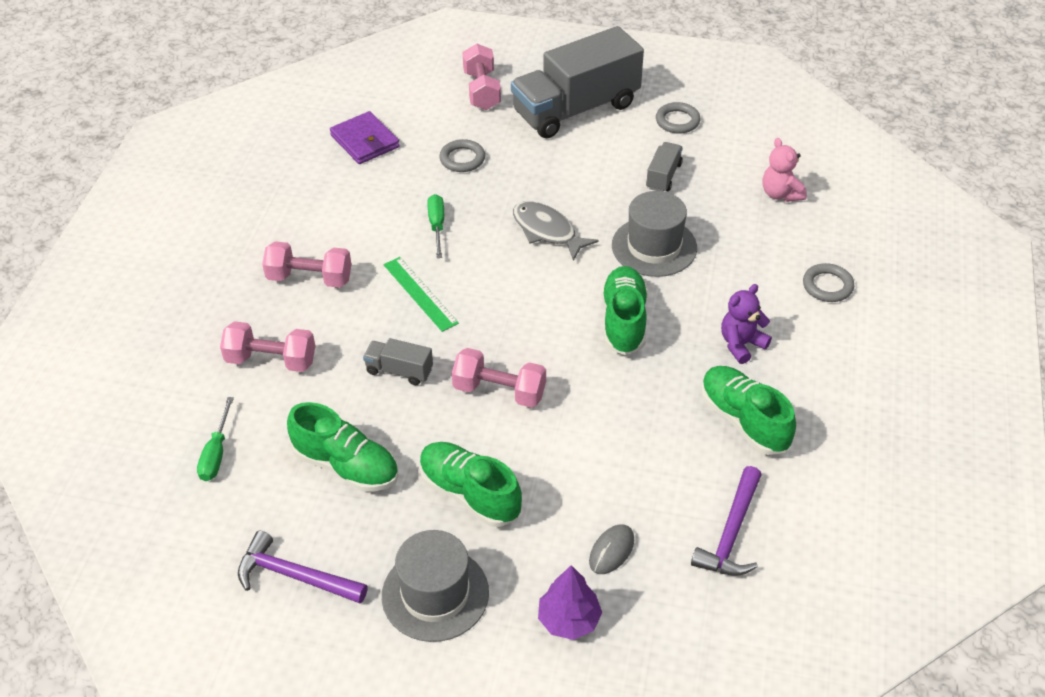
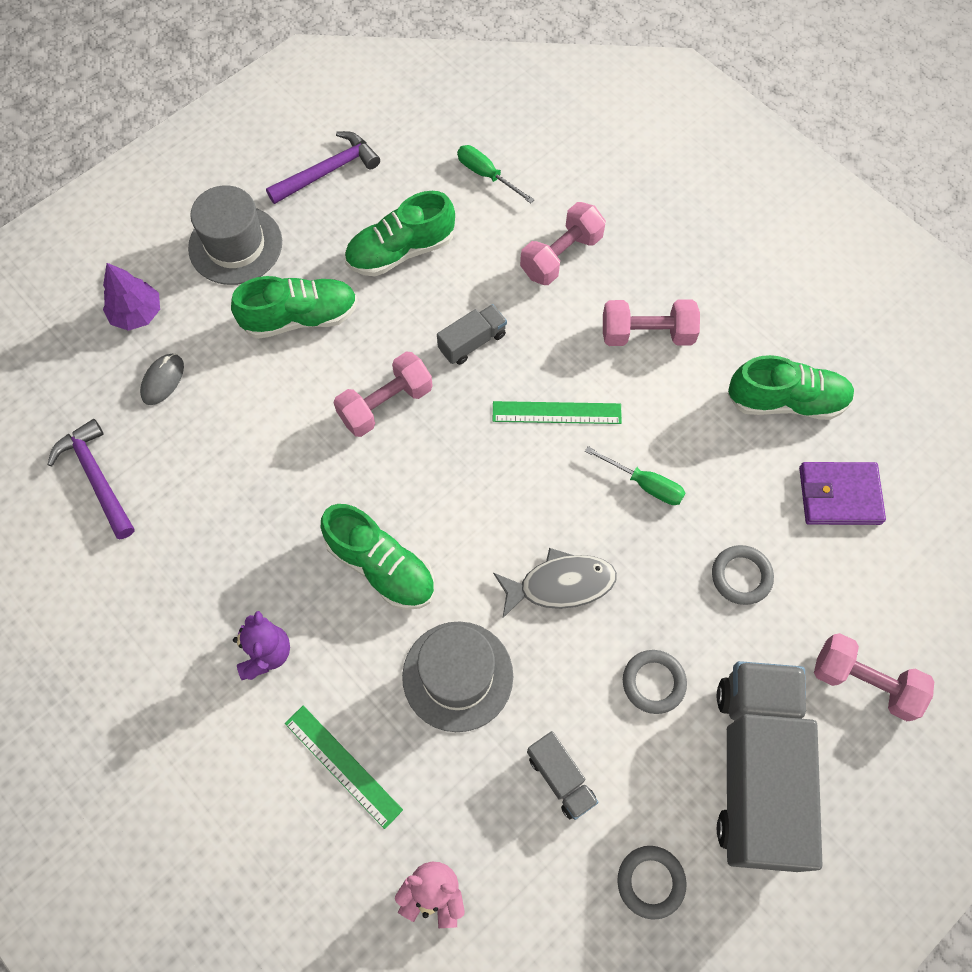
camera: 125 degrees right, 20 degrees up
(309, 278) = (647, 334): pink dumbbell -> pink dumbbell turned 45 degrees clockwise
(611, 551) = (163, 380): grey mouse -> grey mouse turned 45 degrees clockwise
(744, 421) = (184, 579): green shoe -> green shoe (786, 401)
(762, 267) = (342, 766): none -> green ruler
(827, 286) = (264, 813): grey ring -> grey ring (653, 682)

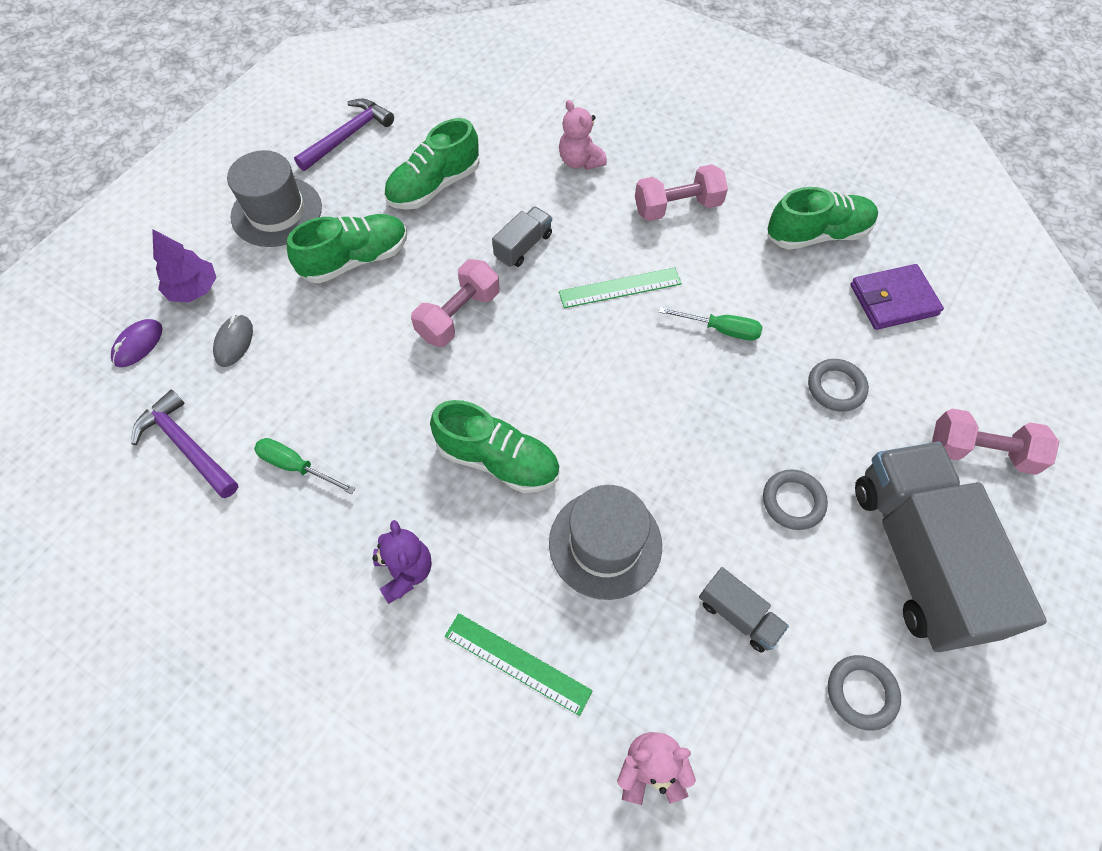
camera: 15 degrees left, 5 degrees down
(73, 361) = (138, 344): none -> purple mouse
(486, 175) = (493, 112): green screwdriver -> green screwdriver (296, 466)
(560, 584) = (675, 435): grey fish -> none
(561, 255) = (580, 161): pink dumbbell -> pink teddy bear

